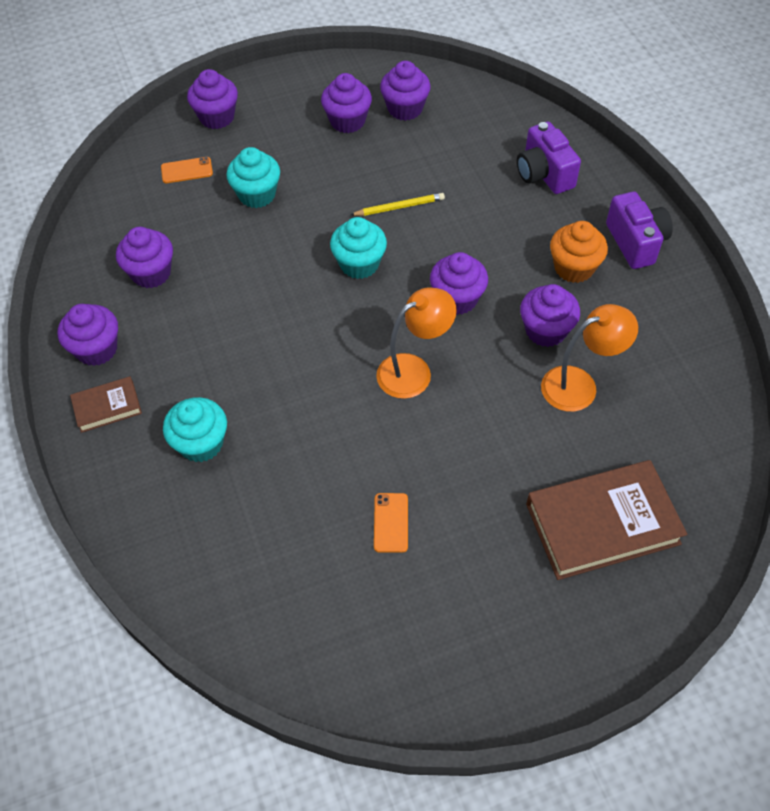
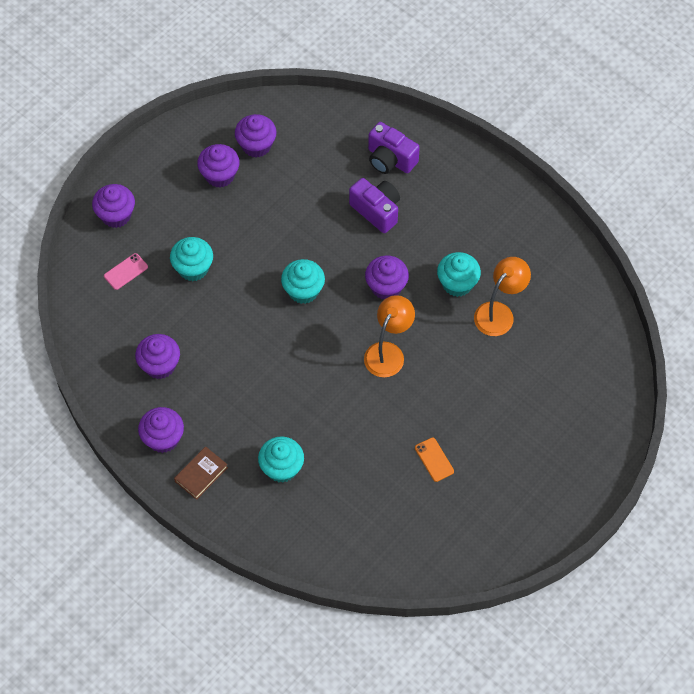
camera: 30 degrees left, 5 degrees up
(187, 170) = (126, 271): orange phone -> pink phone
(399, 207) = (303, 232): yellow pencil -> none
(546, 330) = (457, 283): purple cupcake -> turquoise cupcake
(574, 268) = (451, 227): orange cupcake -> none
(602, 524) = (559, 398): brown book -> none
(635, 242) = (481, 188): purple camera -> purple camera (376, 210)

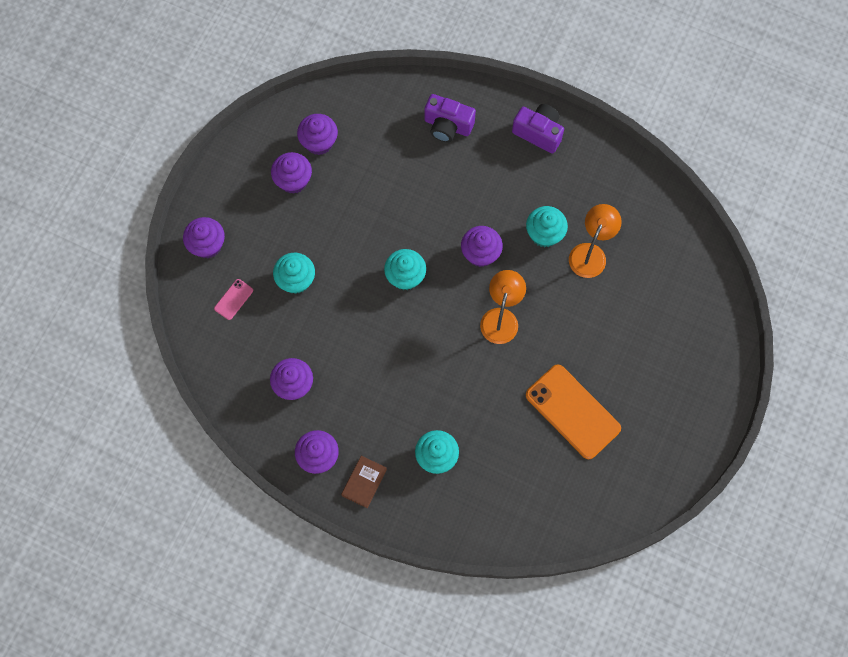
camera: 15 degrees left, 10 degrees up
(376, 210) = (450, 180): purple camera -> purple camera (538, 133)
(434, 459) = (572, 411): orange phone -> orange phone, size x2.26

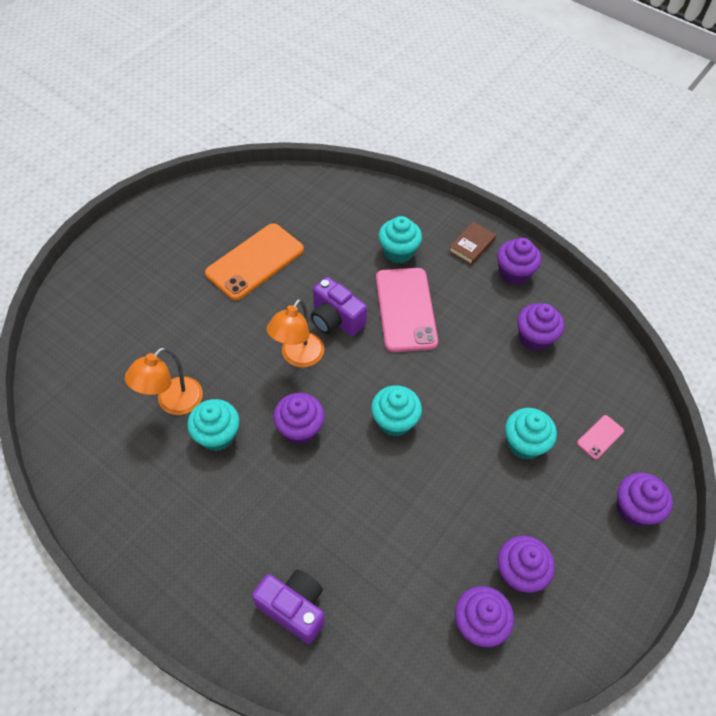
camera: 170 degrees left, 15 degrees down
(416, 389) = (406, 309): none -> pink phone
(538, 133) = (173, 569): purple camera -> purple camera (335, 319)
(572, 411) = (255, 262): orange phone -> orange phone turned 75 degrees clockwise

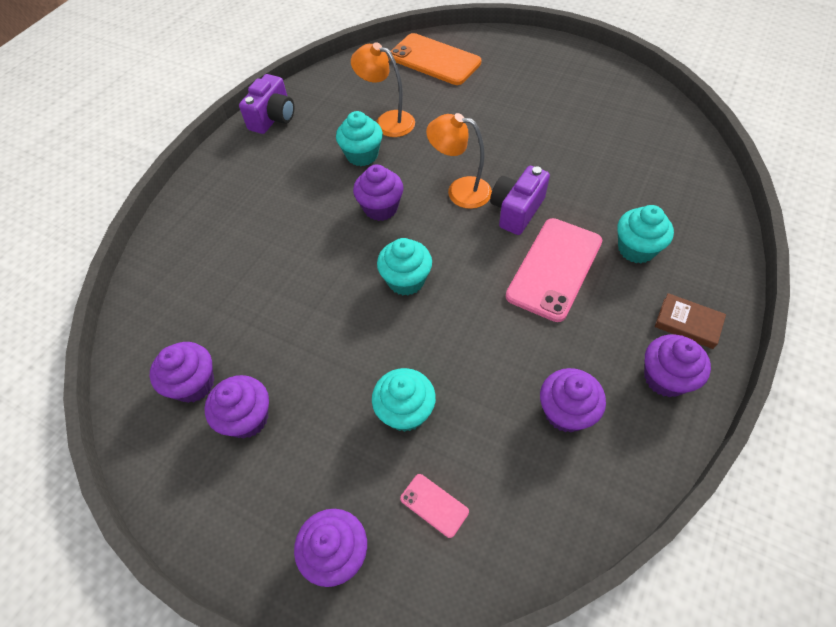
camera: 85 degrees right, 0 degrees up
(255, 262) = (562, 136): orange phone -> orange phone (434, 60)
(294, 608) = (209, 238): purple camera -> purple camera (273, 118)
(406, 309) = (554, 268): pink phone -> pink phone turned 45 degrees counterclockwise

